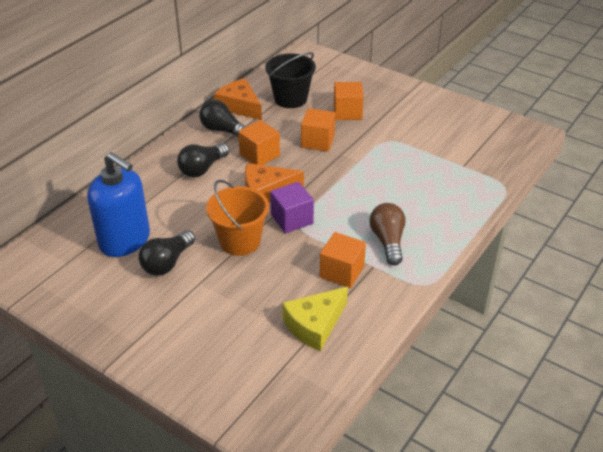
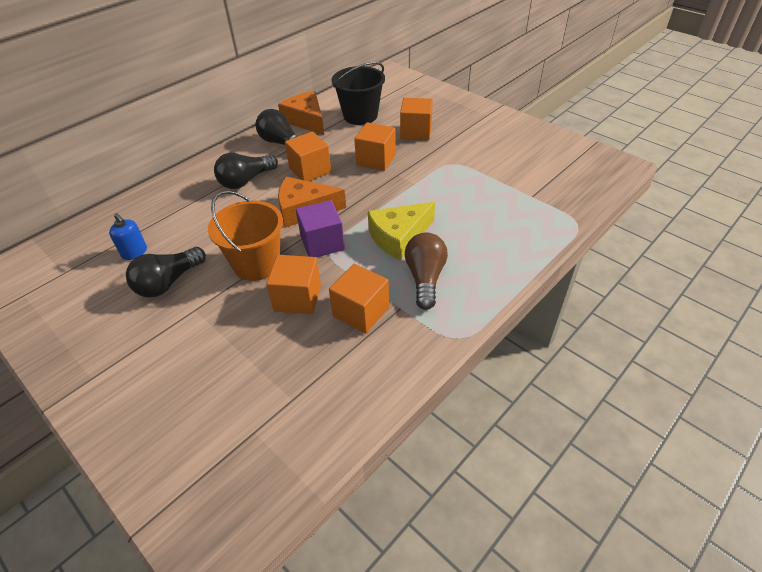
camera: 10 degrees right, 5 degrees up
(125, 240) = (134, 252): blue soap dispenser -> blue soap dispenser, size x0.42
(285, 266) = (297, 298): none -> orange cube
(315, 325) = (309, 378): yellow cheese -> yellow cheese (399, 237)

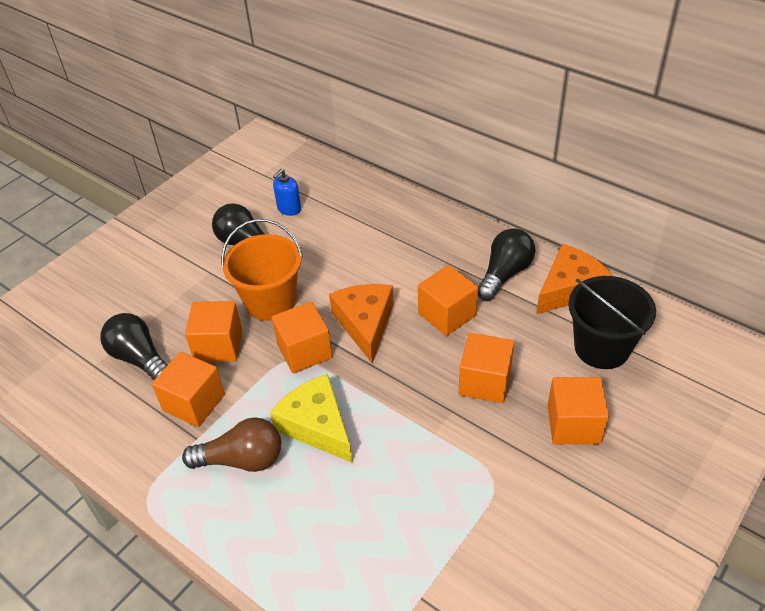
camera: 85 degrees right, 0 degrees up
(246, 181) = (416, 259): black light bulb -> black light bulb (140, 359)
(322, 243) = (304, 351): purple cube -> orange cube

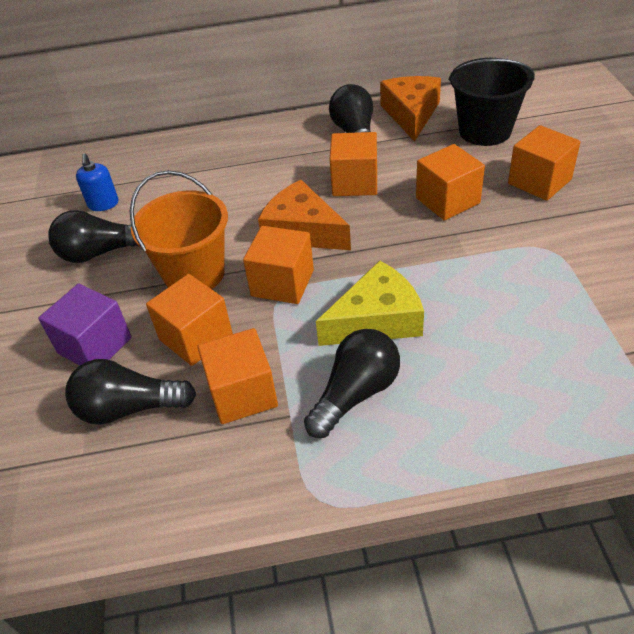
camera: 45 degrees left, 0 degrees up
(171, 305) = (95, 345): none -> purple cube
(242, 460) = (356, 394): brown light bulb -> black light bulb
(317, 425) = (377, 320): yellow cheese -> yellow cheese turned 150 degrees clockwise

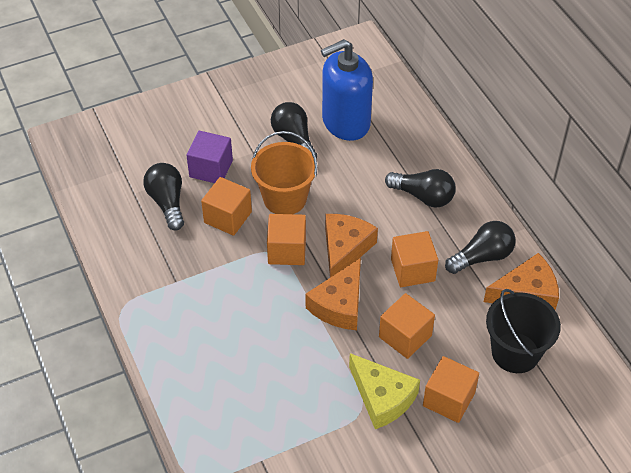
camera: 70 degrees right, 5 degrees up
(103, 204) = (345, 122): blue soap dispenser -> blue soap dispenser, size x2.39
(242, 393) = (187, 254): orange cube -> none
(356, 394) = (198, 311): black light bulb -> black light bulb (423, 196)
(377, 320) = (263, 311): yellow cheese -> yellow cheese (382, 397)
(387, 246) = (339, 304): none -> orange cheese

